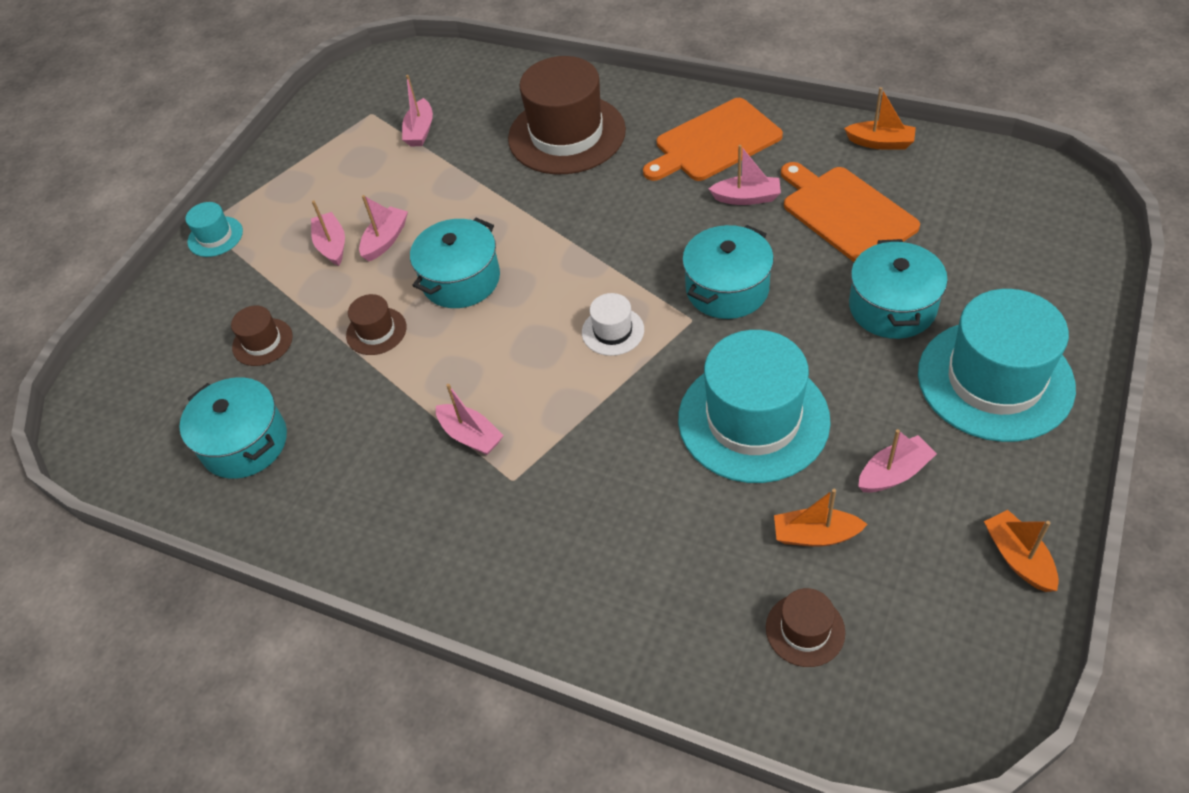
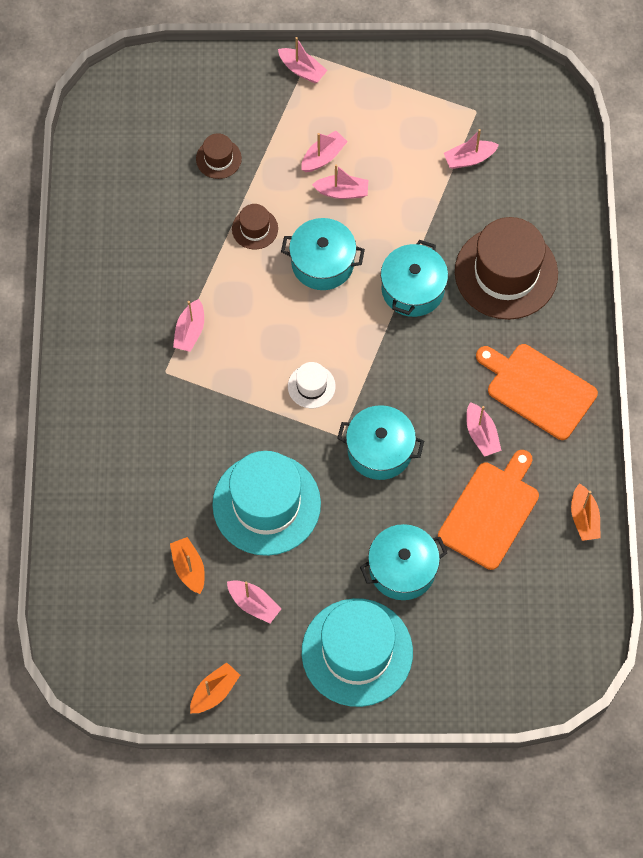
camera: 60 degrees right, 15 degrees up
(215, 236) = (302, 70): turquoise hat -> pink boat
(244, 443) = (135, 194): turquoise pot -> turquoise pot (412, 289)
(805, 630) = (120, 580): brown hat -> none

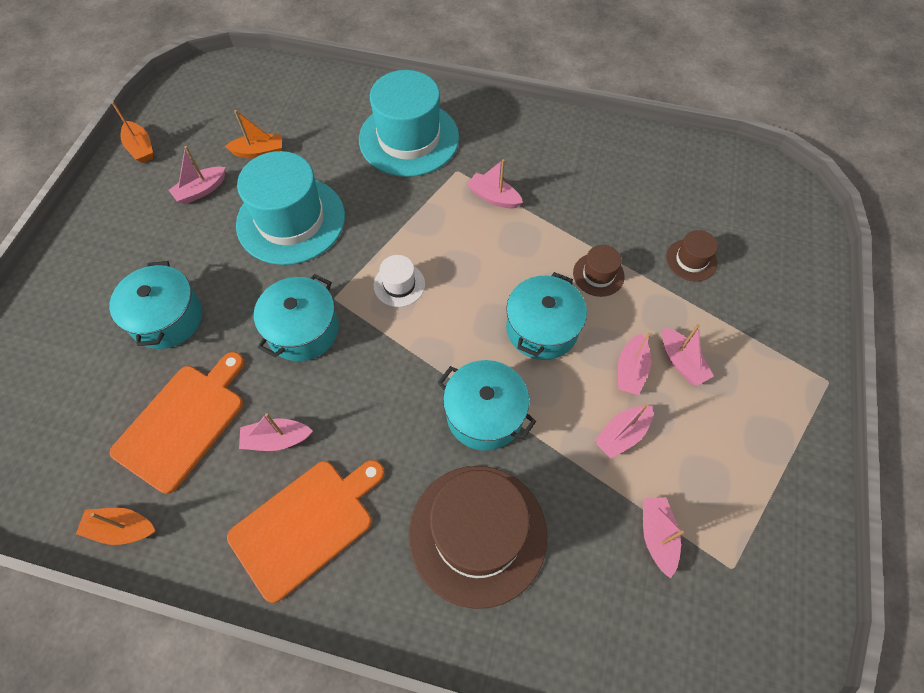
camera: 105 degrees right, 5 degrees down
(302, 70) = (806, 368): pink boat -> pink boat (621, 434)
(357, 652) = (109, 259): turquoise hat -> turquoise hat (409, 138)
(490, 511) = (183, 422): orange cutting board -> orange cutting board turned 105 degrees counterclockwise

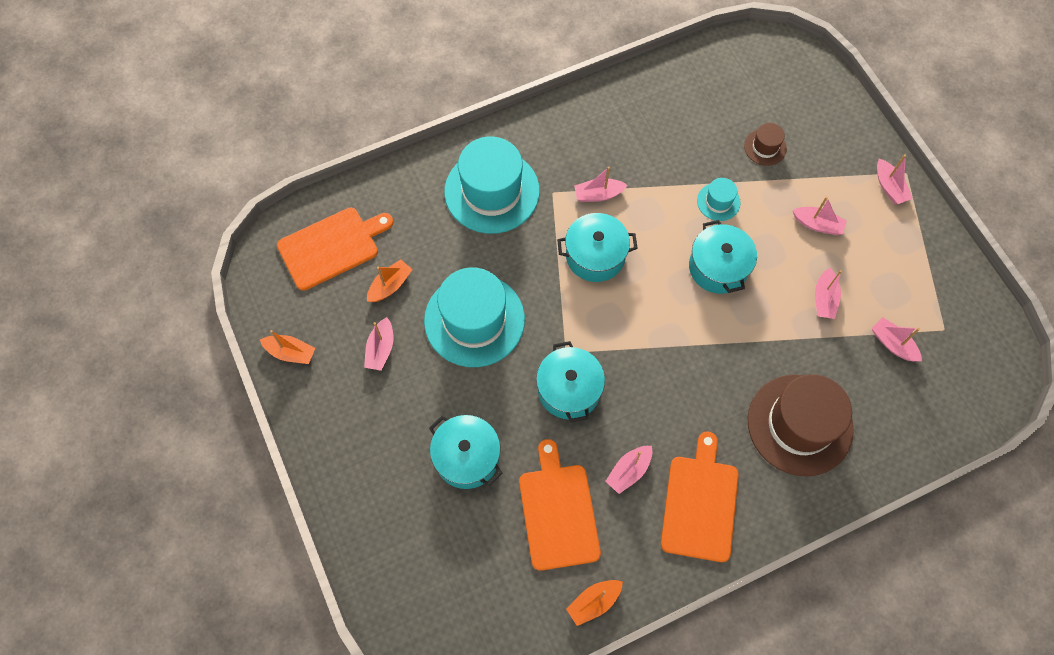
camera: 40 degrees left, 5 degrees up
(250, 99) = (332, 247): none -> orange cutting board
(399, 285) = (599, 308): white hat -> none
(484, 414) = (736, 351): turquoise pot -> turquoise pot (595, 256)
(598, 274) = (718, 202): brown hat -> turquoise hat
(630, 370) = (794, 253): pink boat -> pink boat (889, 187)

